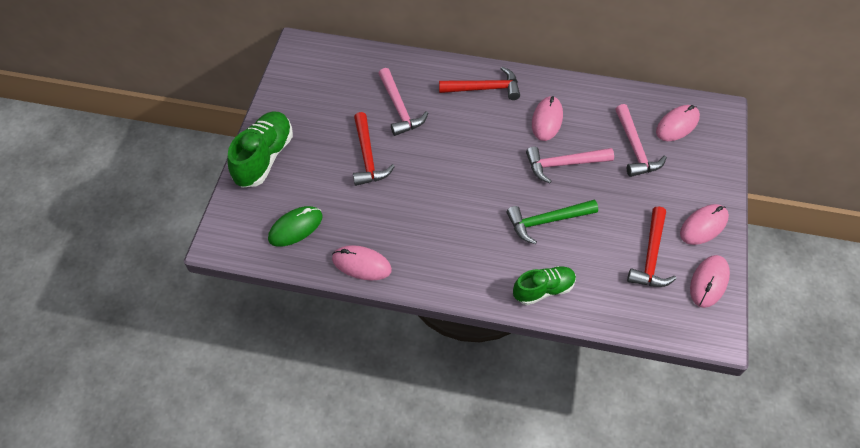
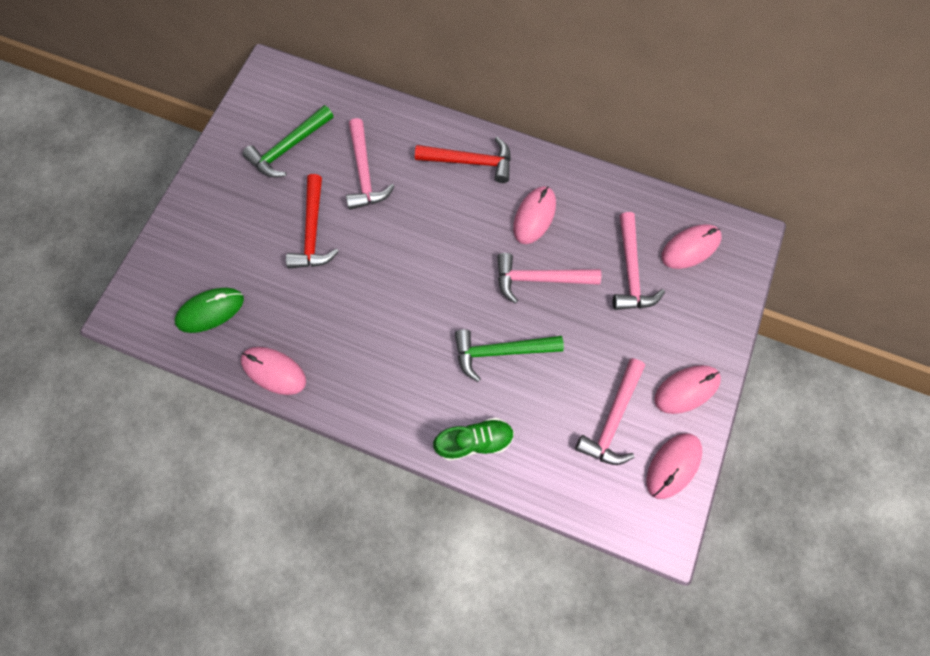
camera: 10 degrees right, 15 degrees up
(264, 157) = (195, 214): green shoe -> none
(331, 99) = (289, 148): none -> green hammer
(651, 256) = (612, 419): red hammer -> pink hammer

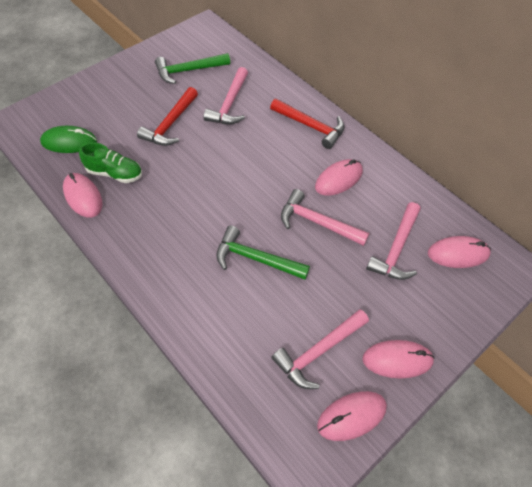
camera: 25 degrees right, 15 degrees down
(474, 441) = (195, 312): green shoe -> green shoe (115, 173)

